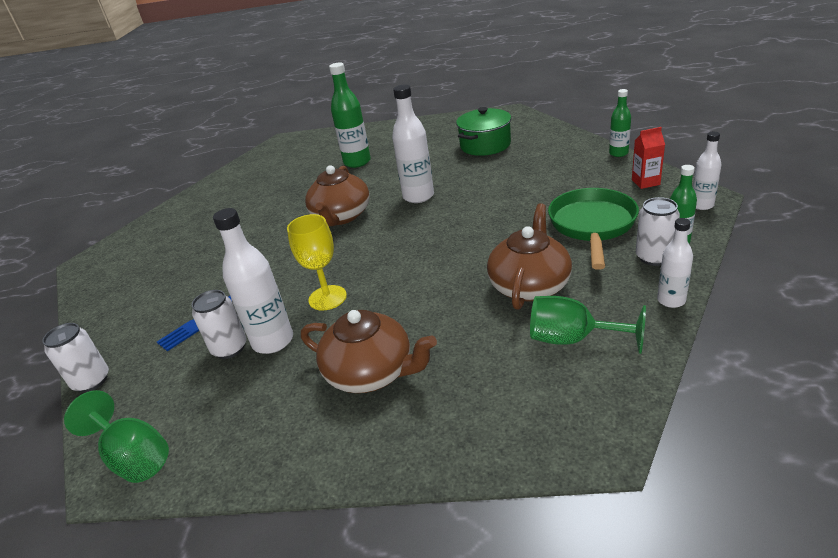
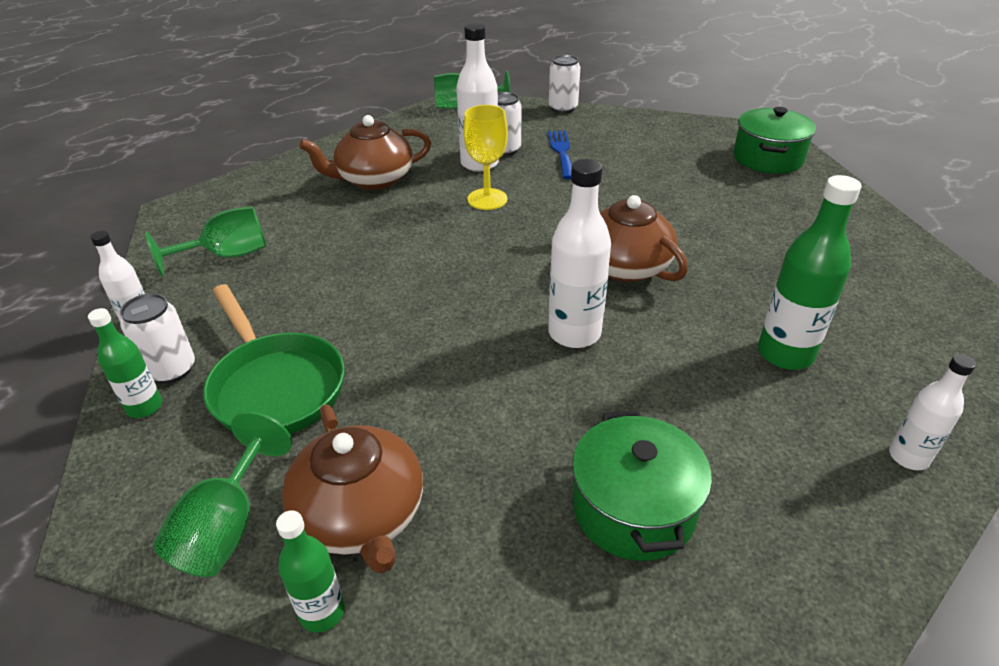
camera: 130 degrees right, 5 degrees up
(138, 244) = (767, 158): none -> green pot
(530, 285) = (301, 282): brown teapot -> brown teapot (361, 515)
(645, 182) = (227, 526): red carton -> green goblet
(702, 205) = (112, 502): white bottle -> white bottle (908, 457)

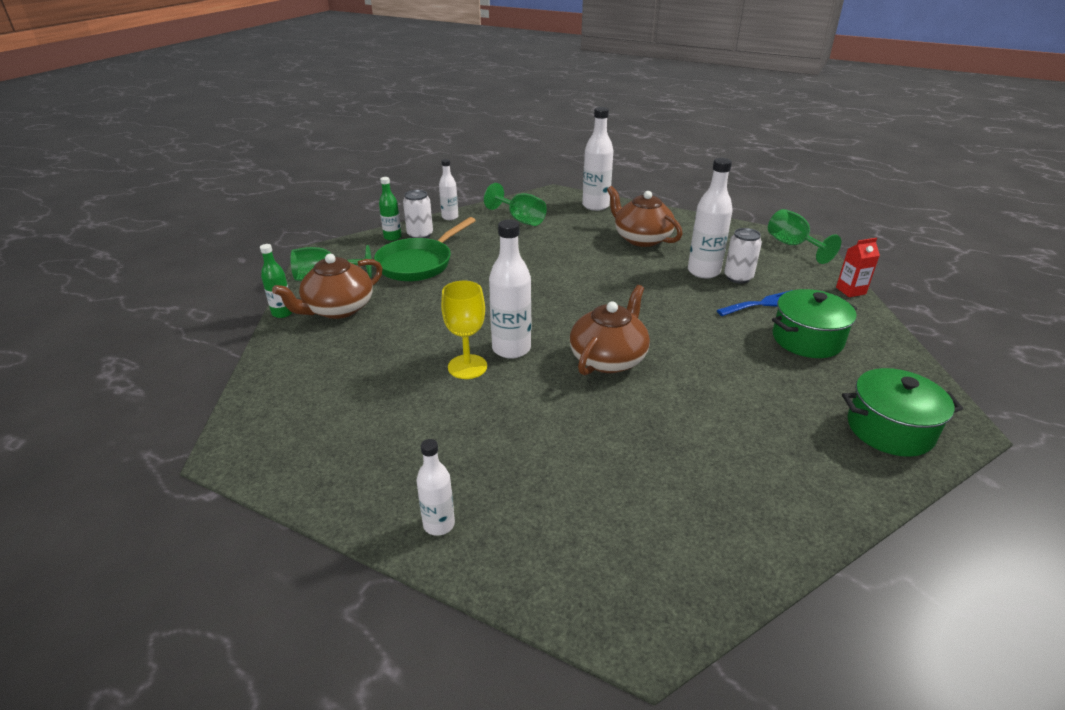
camera: 70 degrees right, 5 degrees down
(253, 188) = (595, 206): none -> white bottle
(487, 199) = (654, 285): yellow goblet -> yellow goblet (467, 367)
(563, 108) = (850, 291): white can -> red carton
(633, 508) = (359, 393): green pot -> green pot (807, 339)
(785, 354) = (537, 453): green bottle -> none

